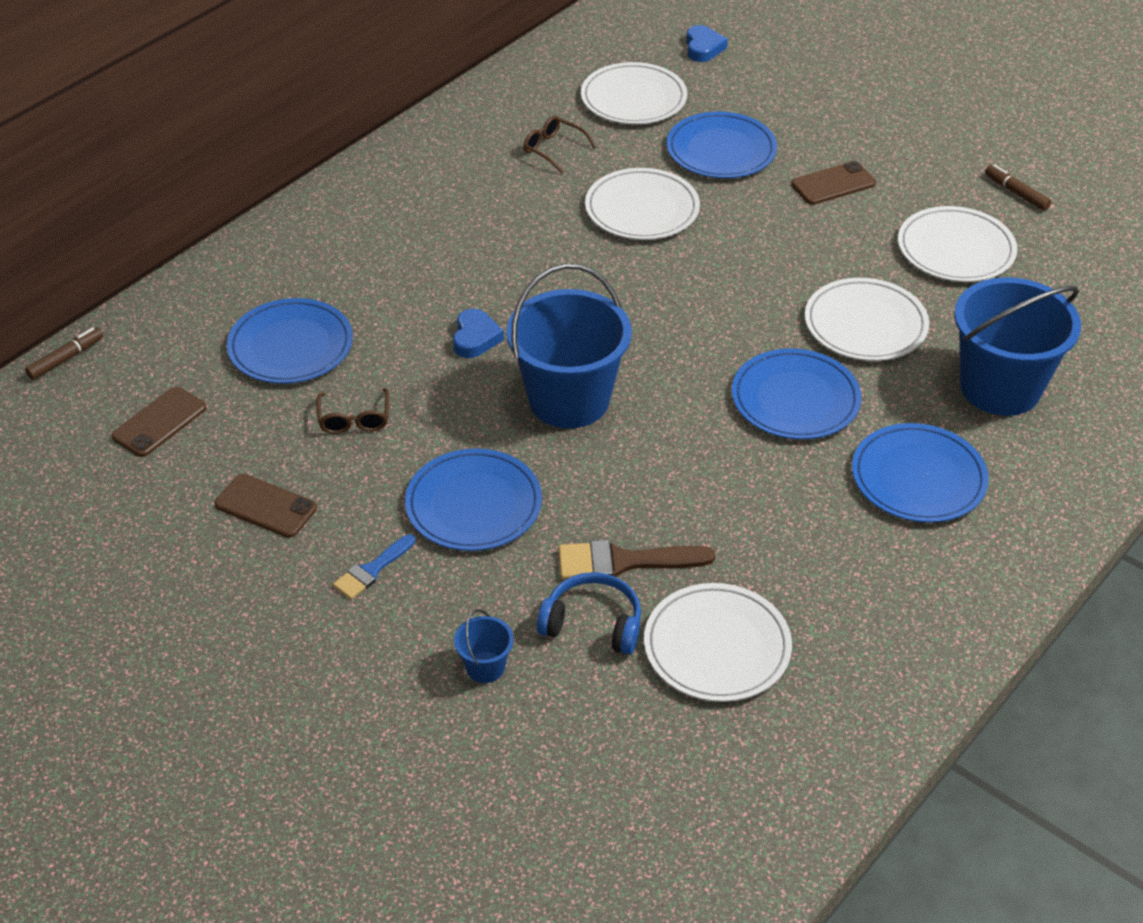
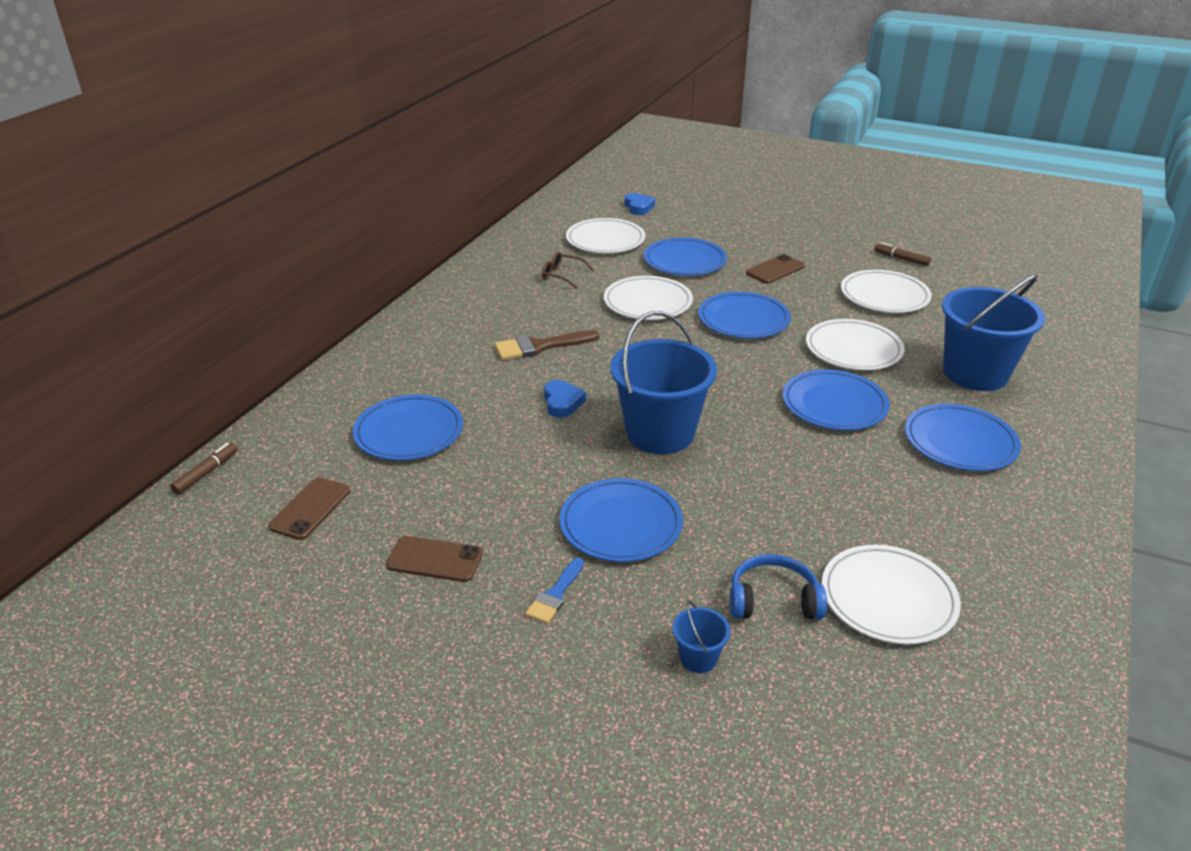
camera: 15 degrees left, 10 degrees down
(354, 419) = (487, 477): brown glasses -> none
(623, 562) = (771, 545): brown brush -> brown brush (540, 346)
(750, 256) = (743, 319): none -> blue plate

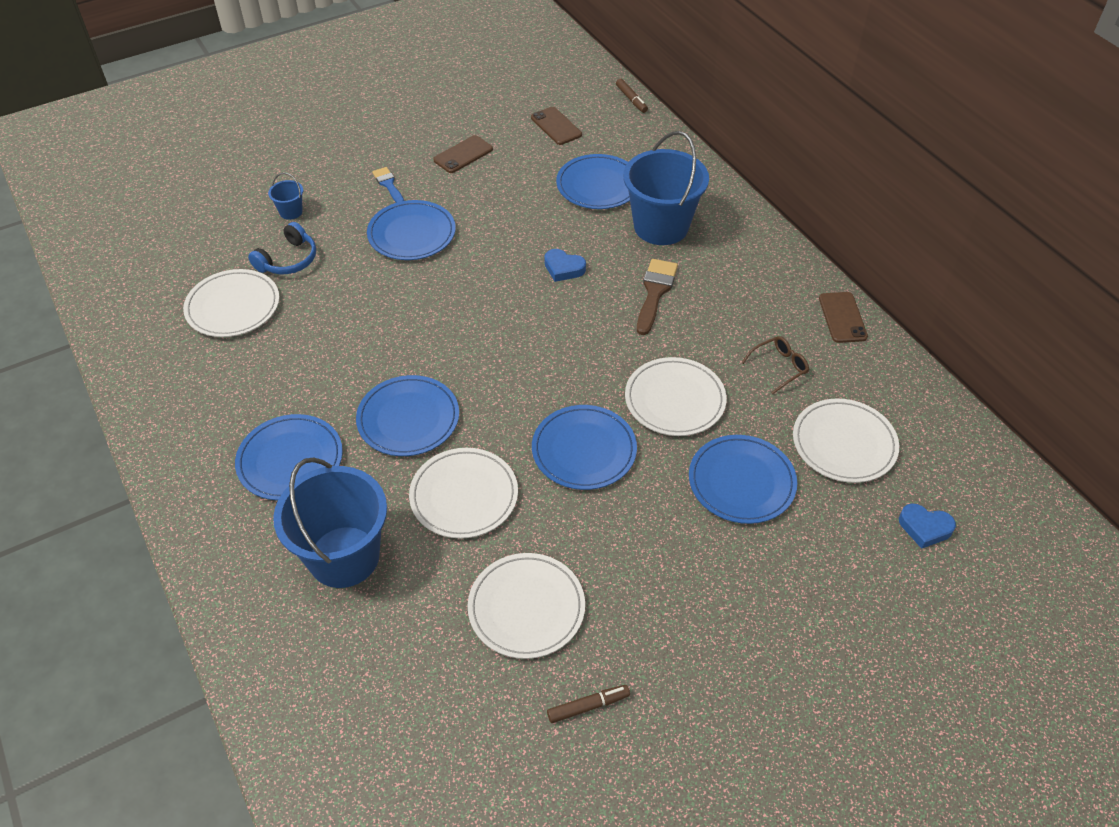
camera: 125 degrees right, 15 degrees up
(660, 433) = (477, 298): blue bucket -> blue bucket (661, 226)
(775, 270) = (660, 549): brown phone -> brown phone (842, 317)

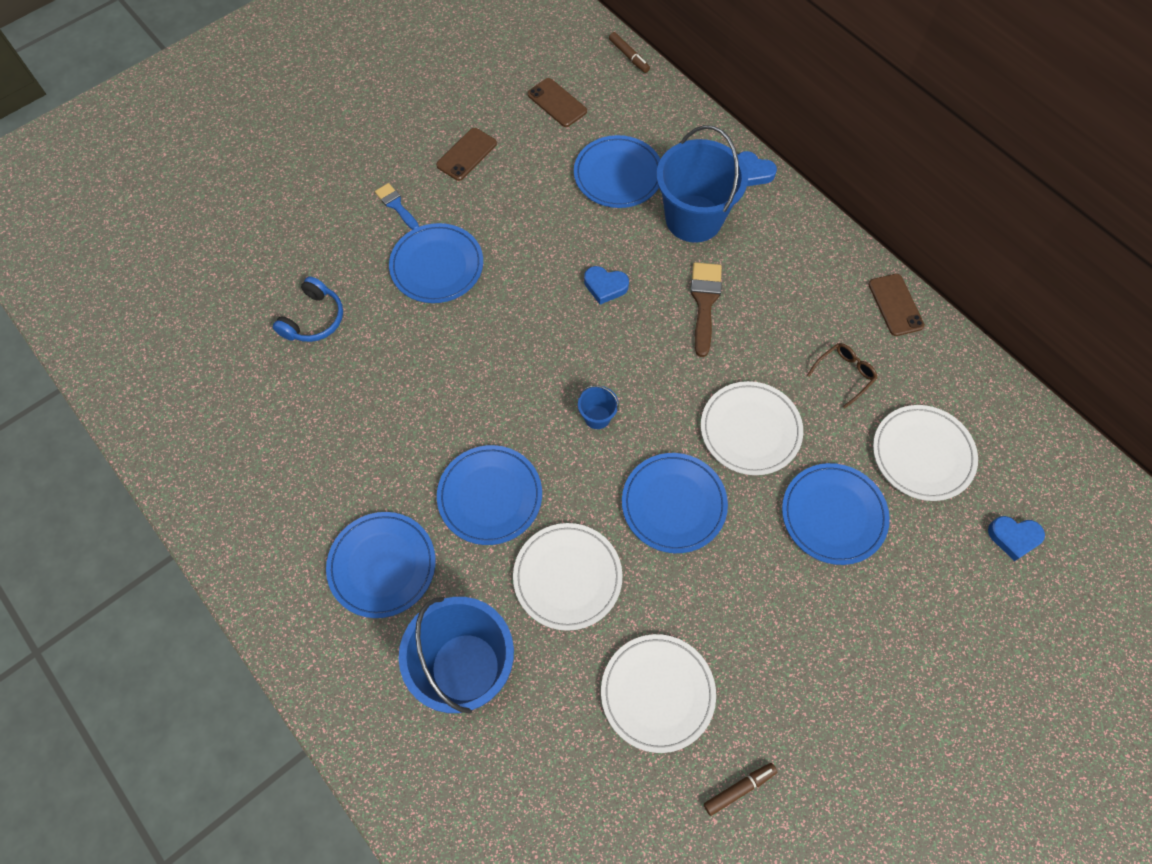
camera: 10 degrees left, 15 degrees up
(233, 306) = (271, 387): white plate -> none
(291, 212) = (300, 256): blue bucket -> blue bucket (597, 417)
(726, 198) = (753, 172): none -> blue heart

